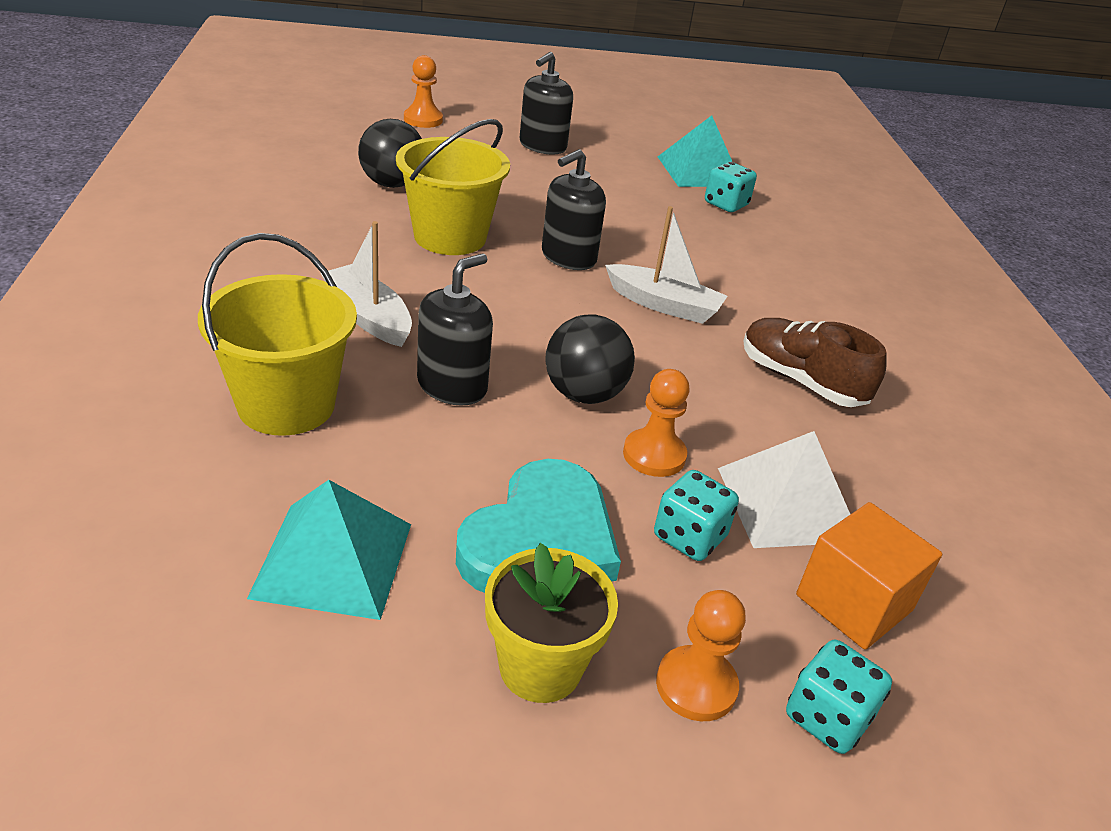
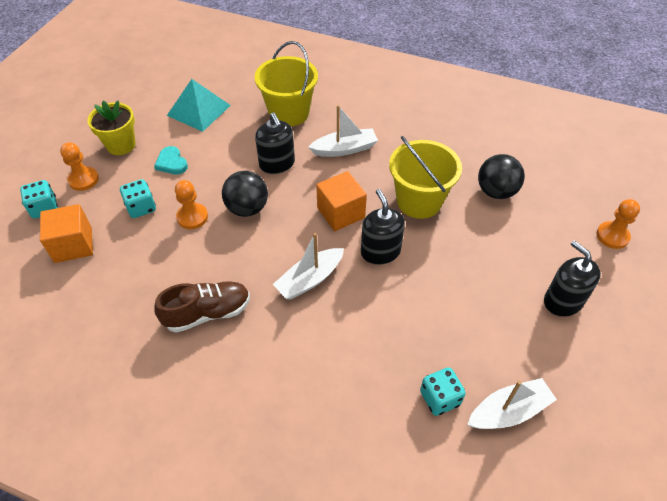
camera: 120 degrees right, 15 degrees up
(522, 298) = (341, 213): none -> orange cube
(540, 539) = (171, 163): turquoise heart -> turquoise heart, size x0.50
(699, 171) = (509, 411): turquoise pyramid -> white boat
(787, 503) = (133, 252): white pyramid -> none

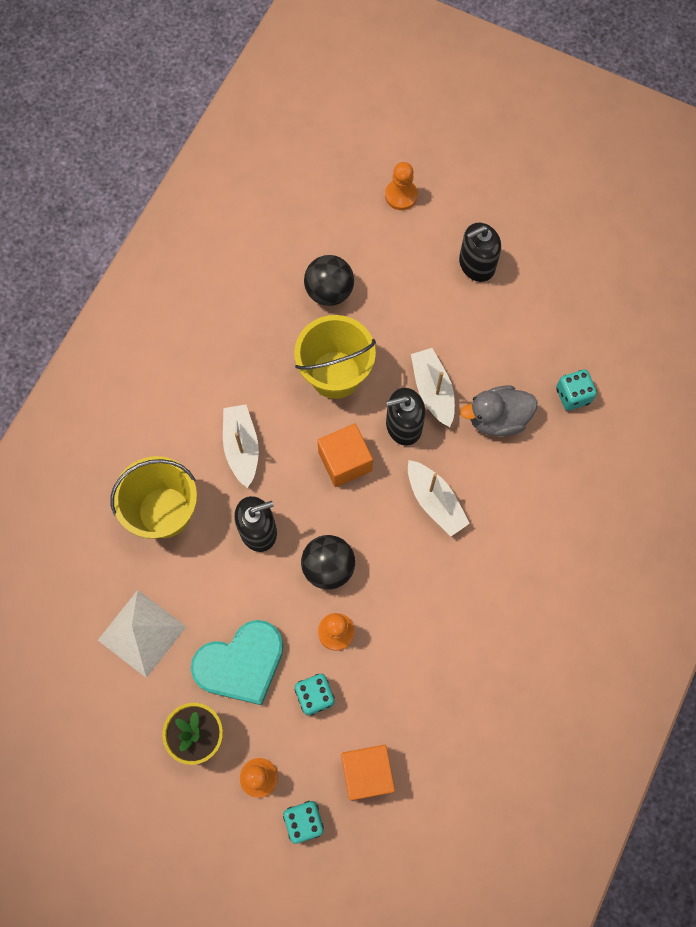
camera: 85 degrees left, 20 degrees up
(171, 163) = (241, 664): turquoise heart -> turquoise heart, size x1.99
(198, 110) = (142, 633): turquoise pyramid -> white pyramid
(207, 313) = (471, 609): brown shoe -> none
(400, 327) = (497, 418): none -> grey duck
(509, 411) = (586, 340): white boat -> white boat (433, 390)

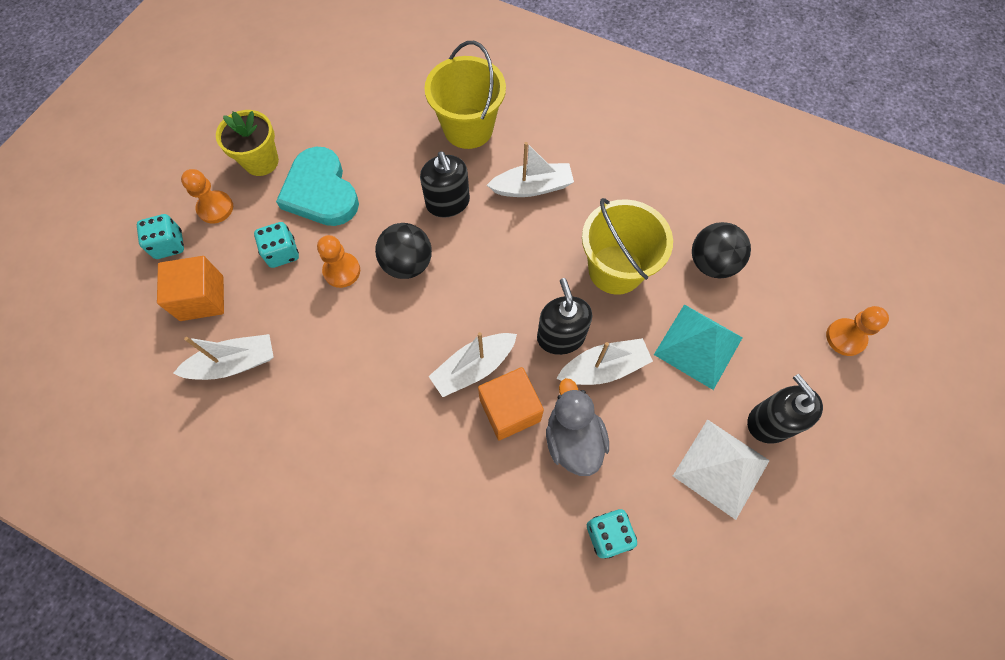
camera: 90 degrees right, 5 degrees down
(142, 633) = (357, 116): white pyramid -> white pyramid (721, 468)
(345, 461) = (519, 279): orange cube -> orange cube (510, 410)
(410, 311) = (698, 346): none -> turquoise pyramid
(436, 726) = (234, 363): none -> white boat

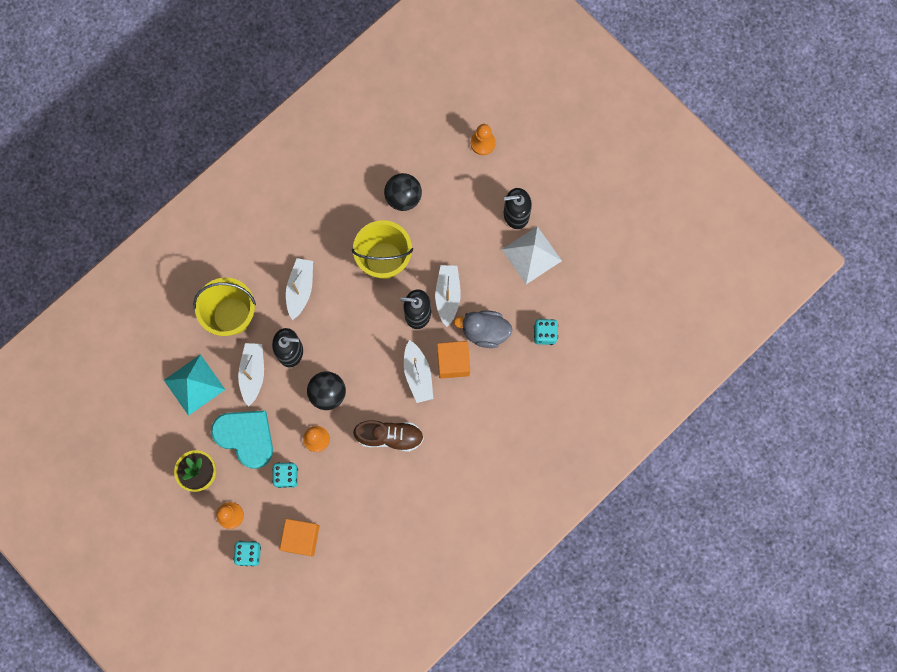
camera: 70 degrees left, 10 degrees up
(234, 363) = (358, 525): white boat -> white boat (253, 373)
(321, 192) = (246, 437): turquoise heart -> turquoise heart turned 135 degrees counterclockwise
(372, 361) = (390, 436): none -> brown shoe
(698, 346) = (455, 232): turquoise pyramid -> turquoise pyramid (194, 384)

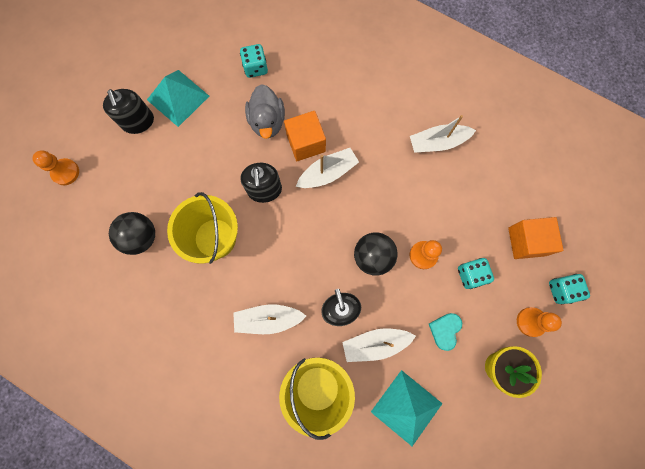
camera: 105 degrees left, 0 degrees up
(246, 437) = (445, 330): turquoise heart -> turquoise heart, size x0.50
(390, 436) = (398, 183): brown shoe -> none
(448, 295) = (238, 165): white boat -> white boat (437, 142)
(531, 255) = (178, 97): white pyramid -> turquoise pyramid

